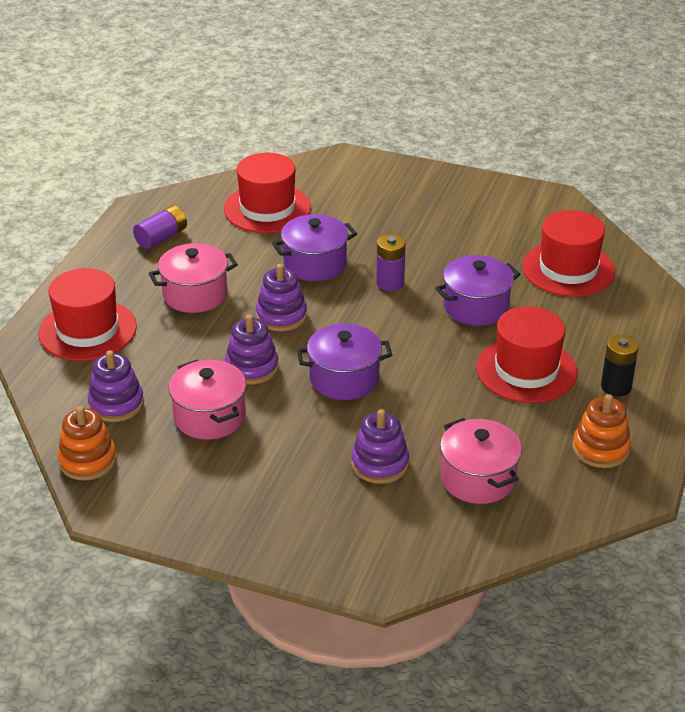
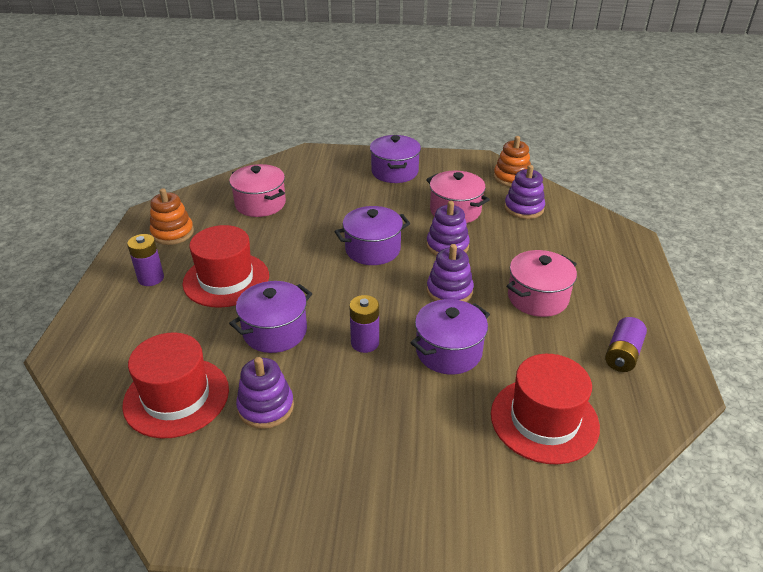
camera: 165 degrees right, 0 degrees up
(87, 330) = (595, 252): red hat -> none
(256, 507) = (394, 172): none -> purple pot
(380, 464) = (327, 202): purple stacking toy -> purple stacking toy (266, 407)
(616, 386) = (151, 278): black battery -> purple battery

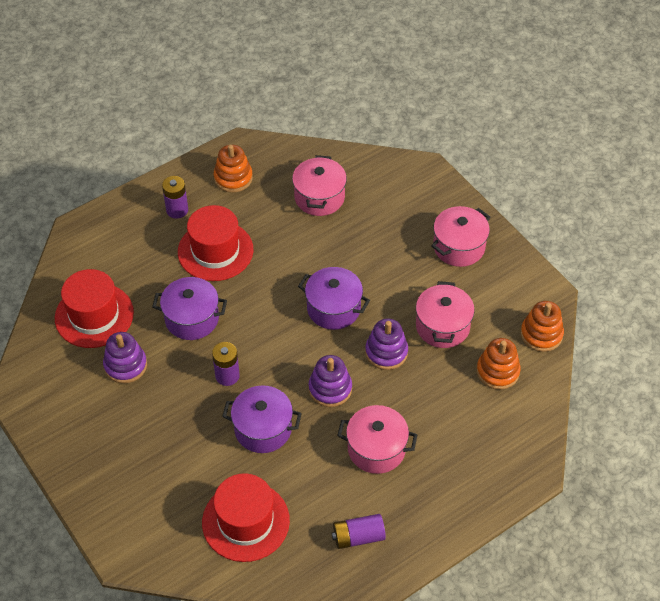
camera: 50 degrees right, 15 degrees up
(394, 172) = (459, 247): purple pot -> pink pot
(524, 208) = (497, 371): purple stacking toy -> orange stacking toy

